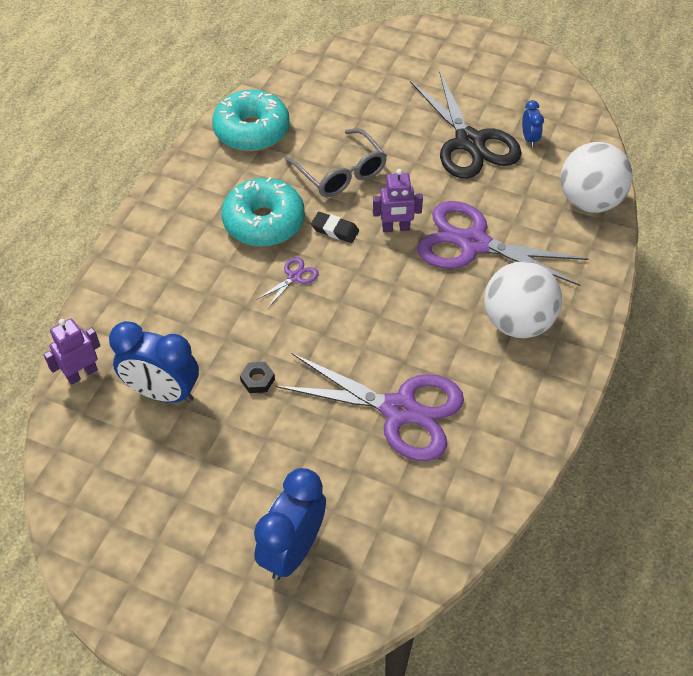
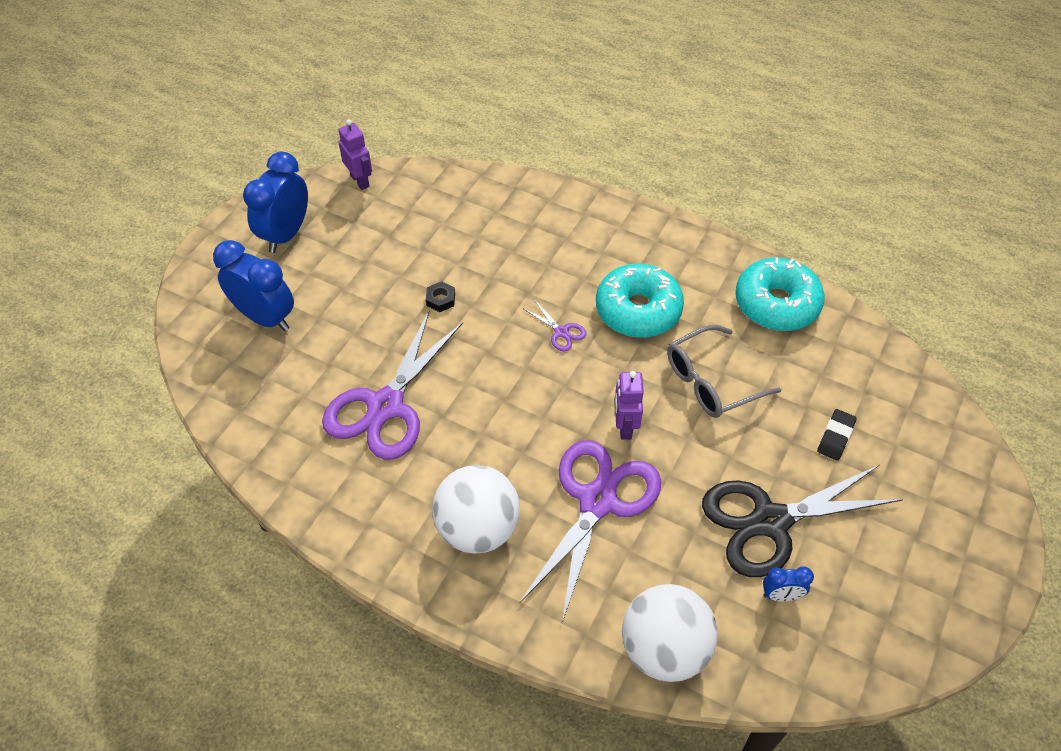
camera: 95 degrees right, 0 degrees up
(82, 373) = (468, 184): purple robot -> purple robot (360, 181)
(163, 393) = (439, 235): blue clock -> blue clock (286, 234)
(335, 230) = (624, 370): black eraser -> black eraser (835, 437)

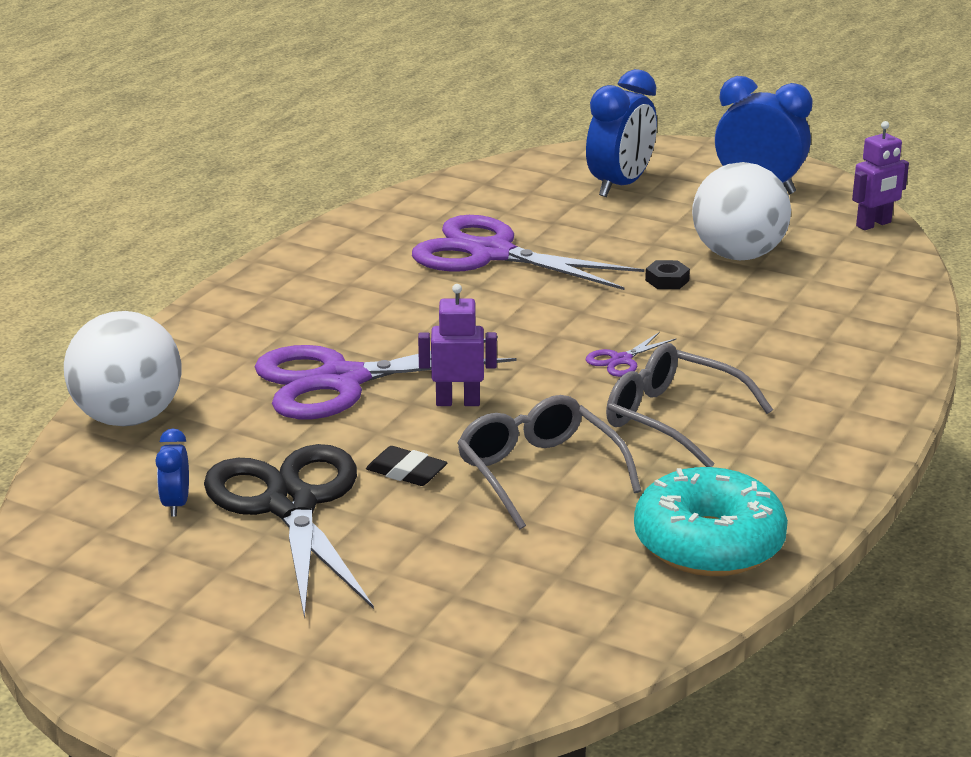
camera: 90 degrees right, 25 degrees down
(478, 529) = (314, 308): white ball -> white ball (738, 255)
(597, 501) = (341, 381): purple scissors -> purple scissors turned 135 degrees clockwise
(638, 310) = (672, 418): turquoise donut -> grey glasses
(835, 437) = (433, 576): black eraser -> black eraser (406, 472)

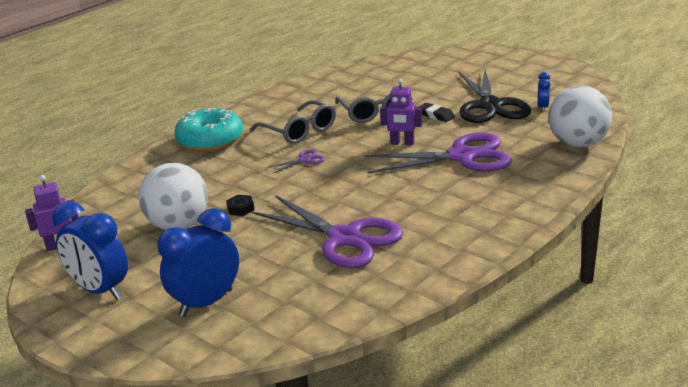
camera: 165 degrees left, 0 degrees up
(708, 543) = (320, 88): turquoise donut -> turquoise donut (210, 140)

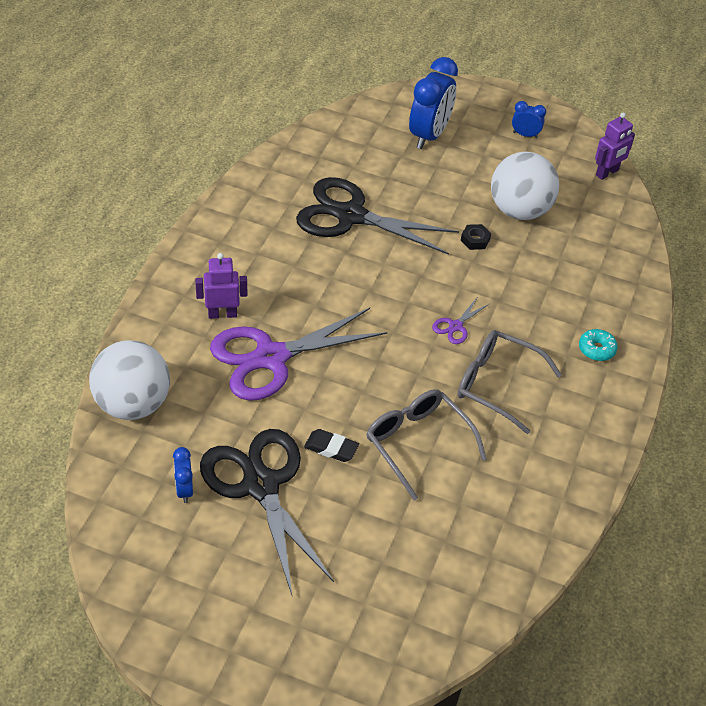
camera: 155 degrees right, 20 degrees up
(100, 290) = (525, 135): blue clock -> blue clock, size x0.49
(210, 140) = (596, 349): turquoise donut -> turquoise donut, size x0.44
(344, 238) = (350, 216): purple scissors -> black scissors
(402, 143) = (353, 375): purple robot -> purple robot (222, 314)

